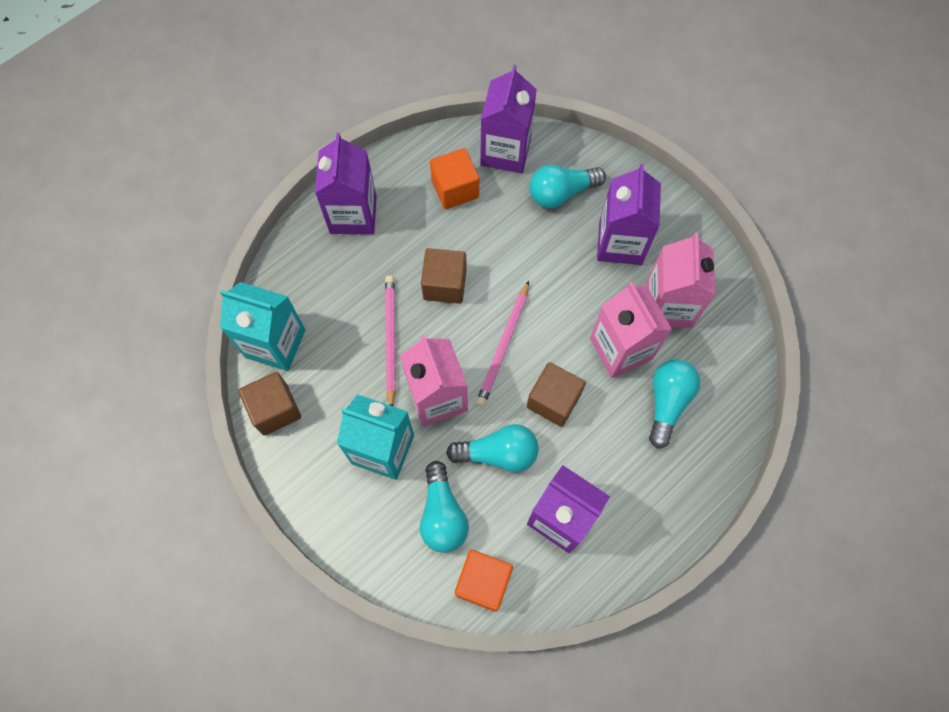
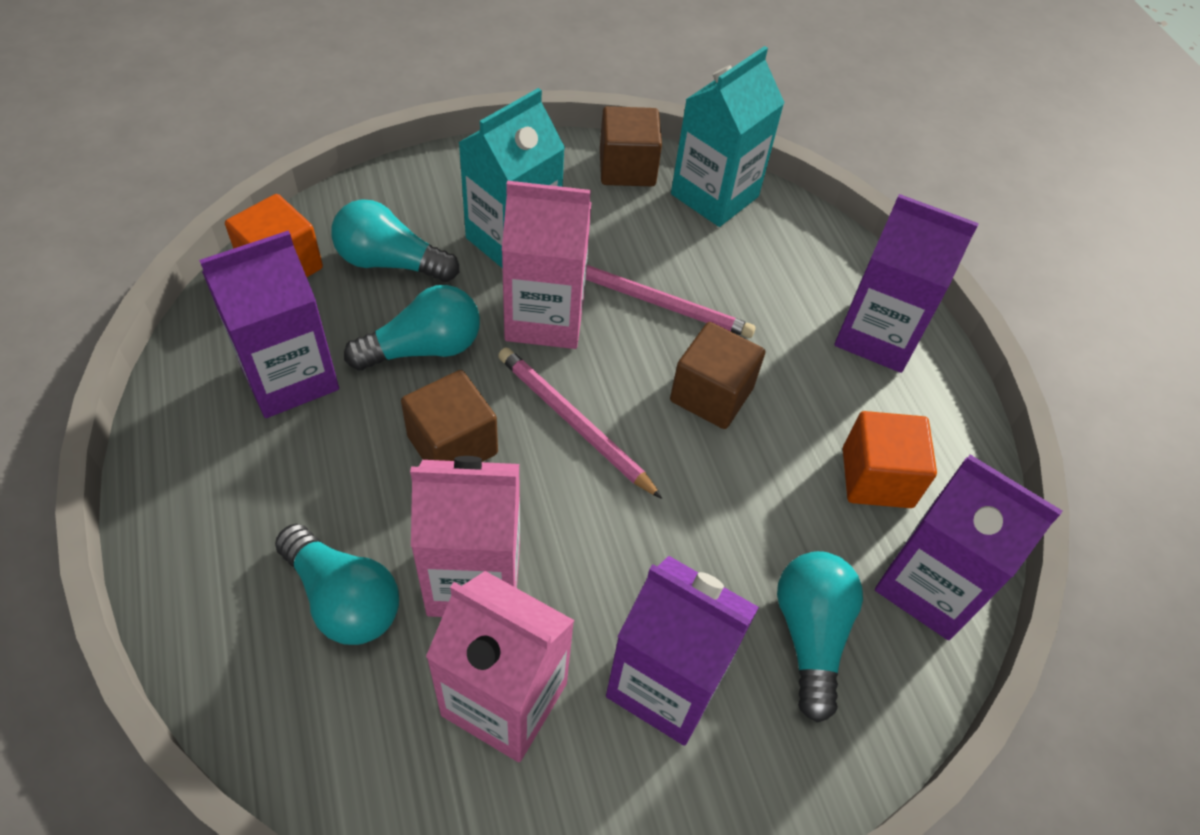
camera: 110 degrees right, 15 degrees down
(498, 453) = (424, 348): turquoise light bulb -> turquoise light bulb turned 135 degrees counterclockwise

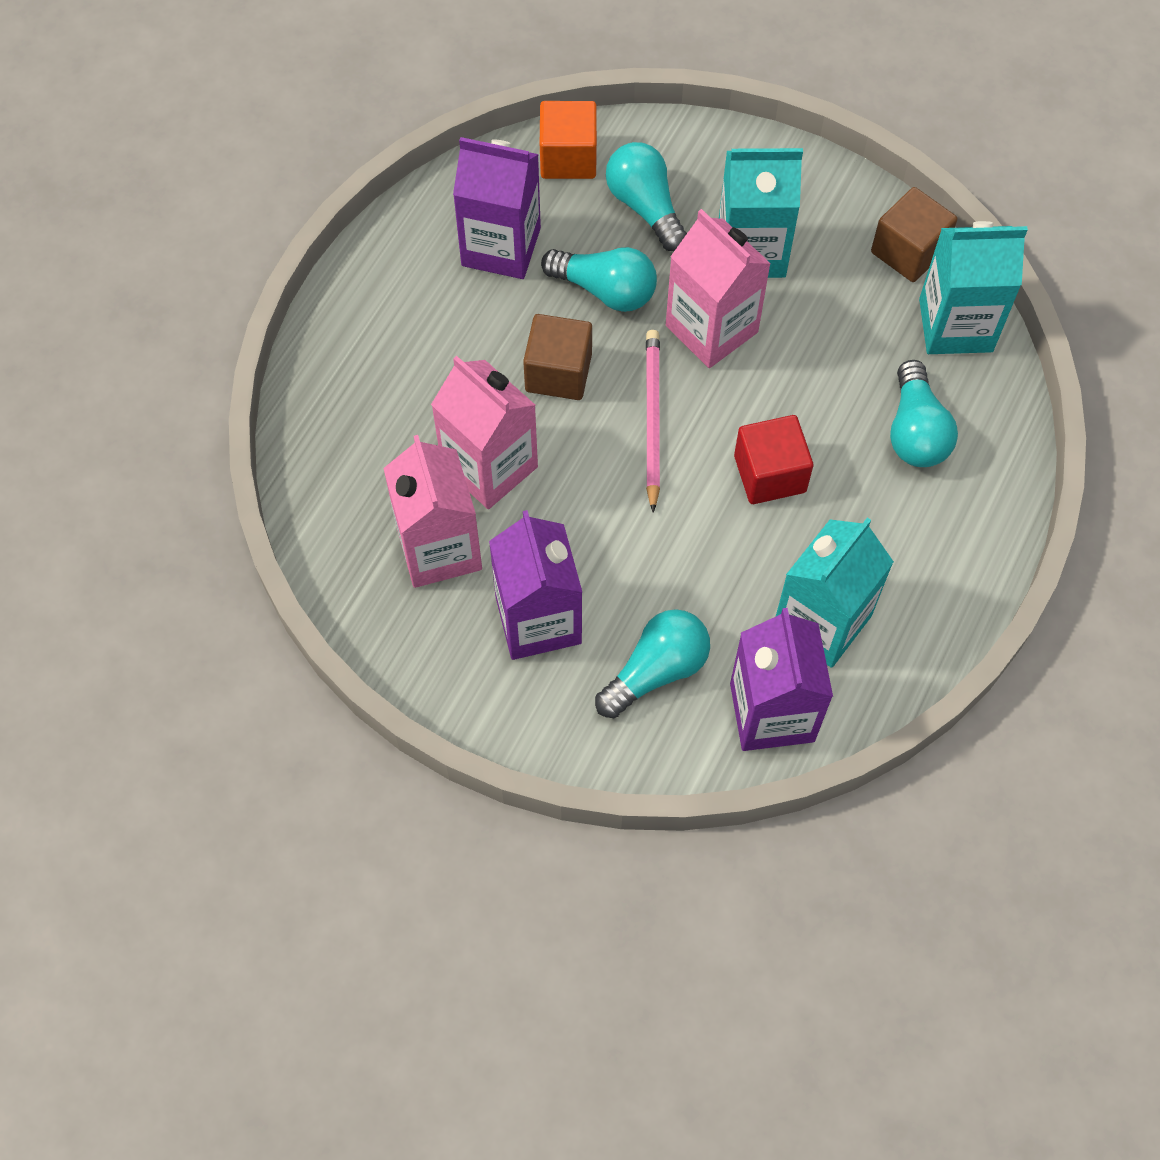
camera: 50 degrees right, 10 degrees up
(343, 599) = (405, 418): turquoise light bulb -> turquoise light bulb (915, 431)
(658, 302) = (808, 378): pink pencil -> none
(711, 394) = (770, 474): brown cube -> red cube
(877, 335) = (952, 530): purple carton -> none
(877, 477) = (822, 621): orange cube -> turquoise carton

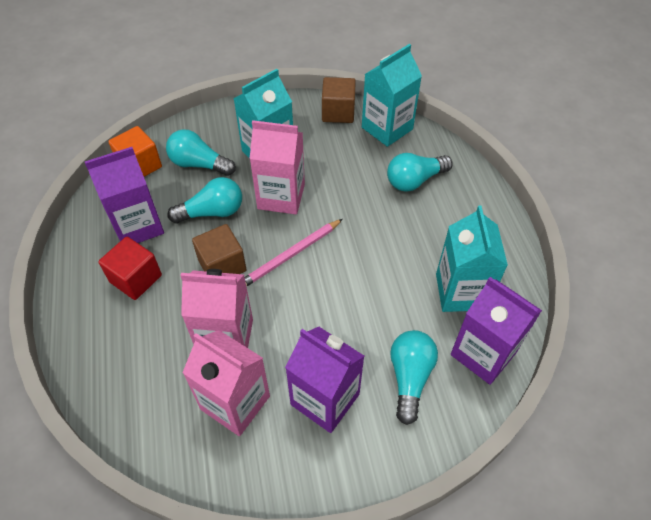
camera: 40 degrees left, 10 degrees down
(652, 419) = (290, 255): pink pencil -> pink pencil turned 90 degrees counterclockwise
(770, 474) = (370, 242): red cube -> red cube (136, 278)
(915, 431) = (414, 180): turquoise light bulb -> turquoise light bulb turned 105 degrees clockwise

